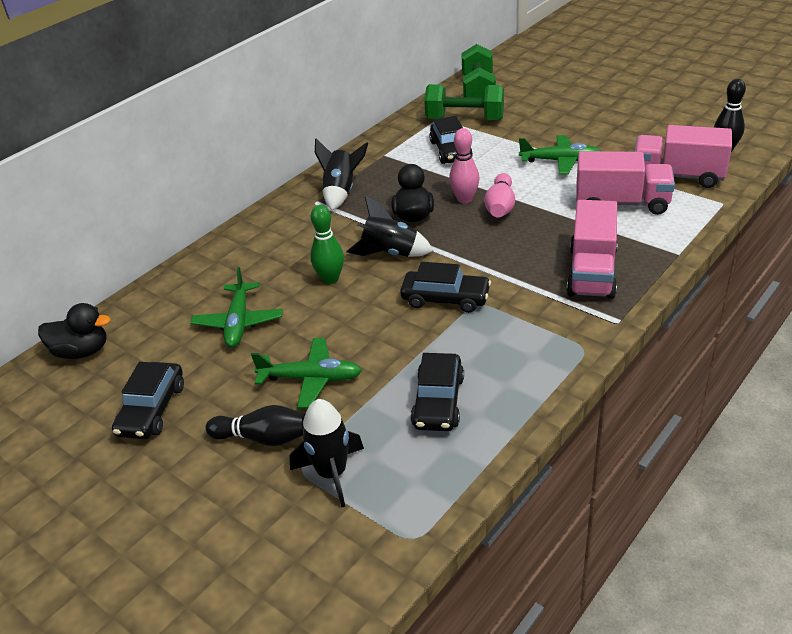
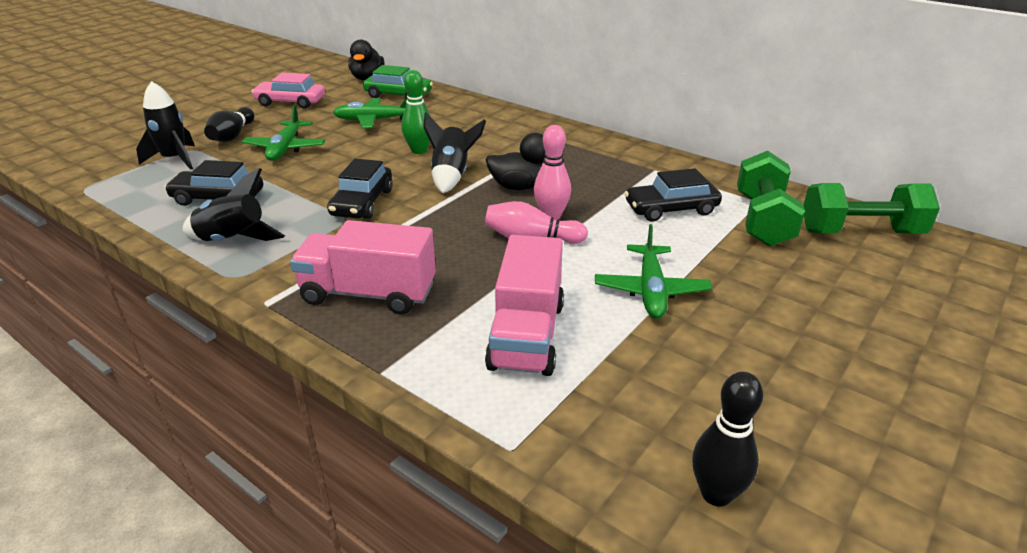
camera: 85 degrees right, 5 degrees down
(152, 409) = (290, 102): black car -> pink car
(159, 314) = (398, 95): none -> green car
(341, 192) = (573, 150): black rocket -> black rocket (232, 240)
(677, 176) = (607, 407): pink truck -> none

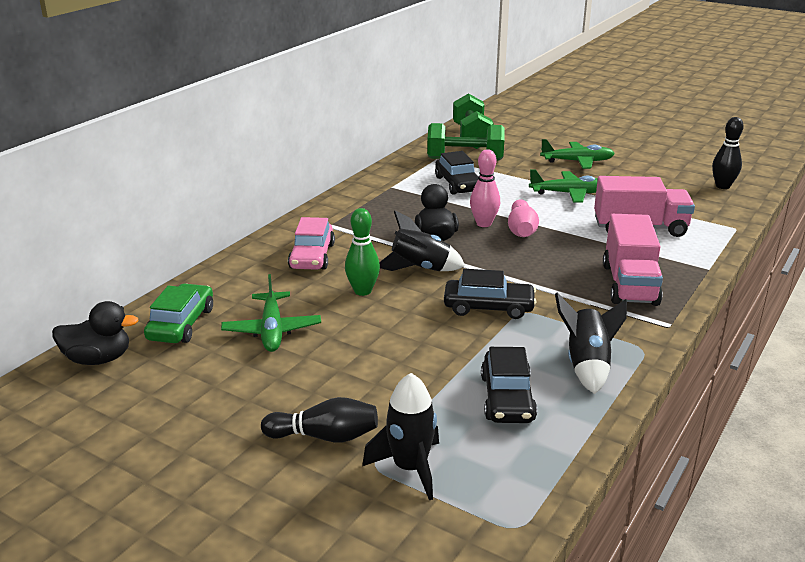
camera: 95 degrees left, 5 degrees down
(285, 148) = (364, 380): green plane -> green plane (577, 161)
(290, 102) = (191, 412): pink car -> pink car (312, 256)

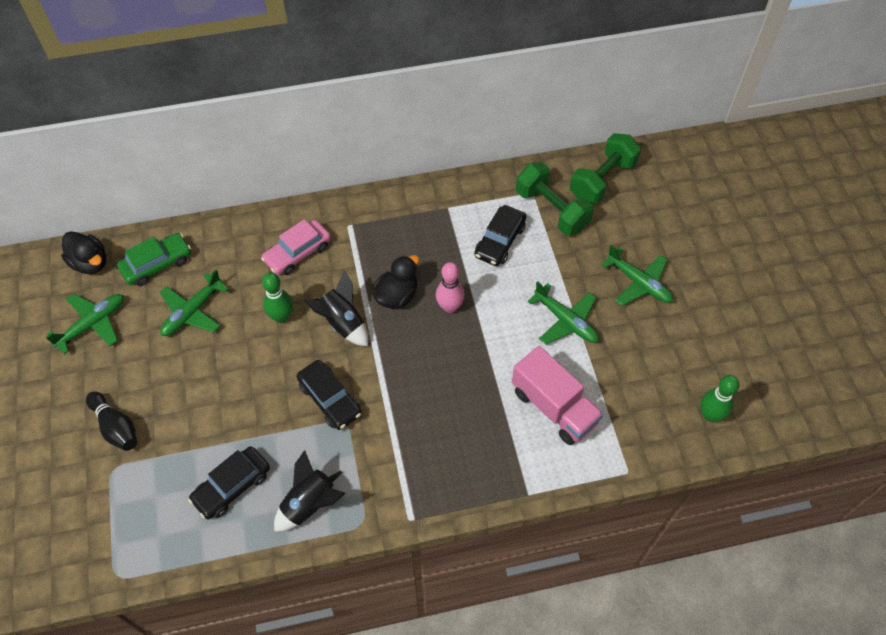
camera: 45 degrees right, 30 degrees up
(173, 392) = (93, 324): none -> green plane
(410, 468) = (123, 489): black rocket -> none
(521, 230) = (465, 336): pink bowling pin -> none
(629, 284) = (448, 459): pink truck -> none
(722, 186) = (710, 415): black bowling pin -> green bowling pin

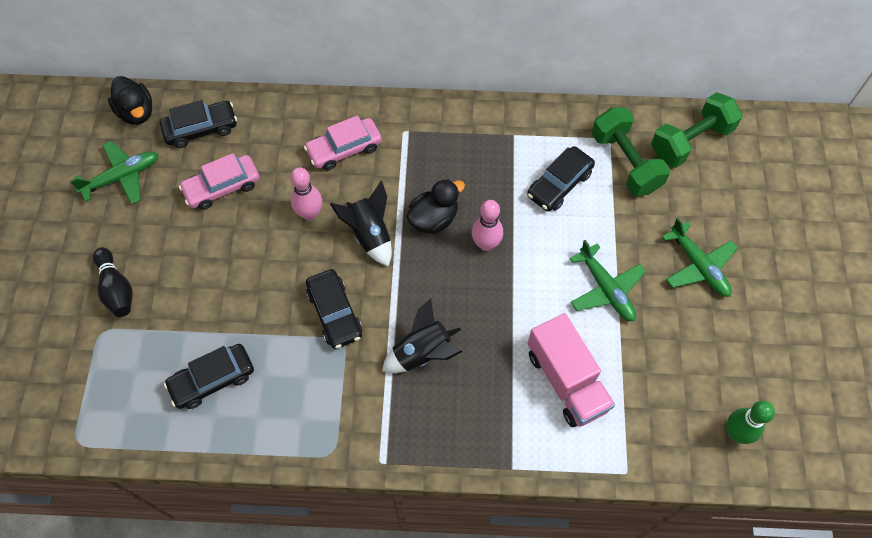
camera: 15 degrees right, 5 degrees up
(157, 264) = (201, 129): green car -> black car
(192, 312) = (222, 187): green plane -> pink car
(281, 317) = (309, 213): green bowling pin -> pink bowling pin
(310, 504) = (284, 419): black rocket -> black rocket (422, 353)

